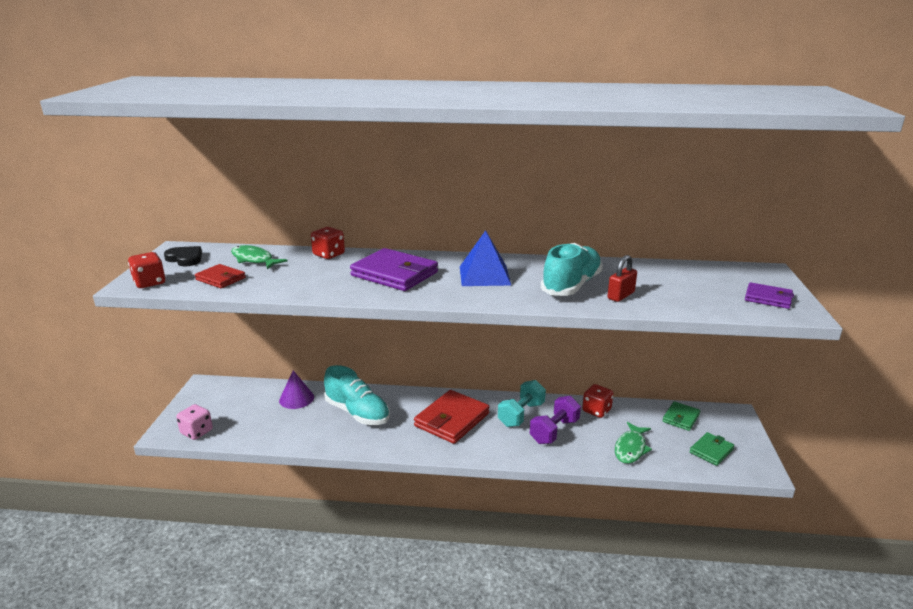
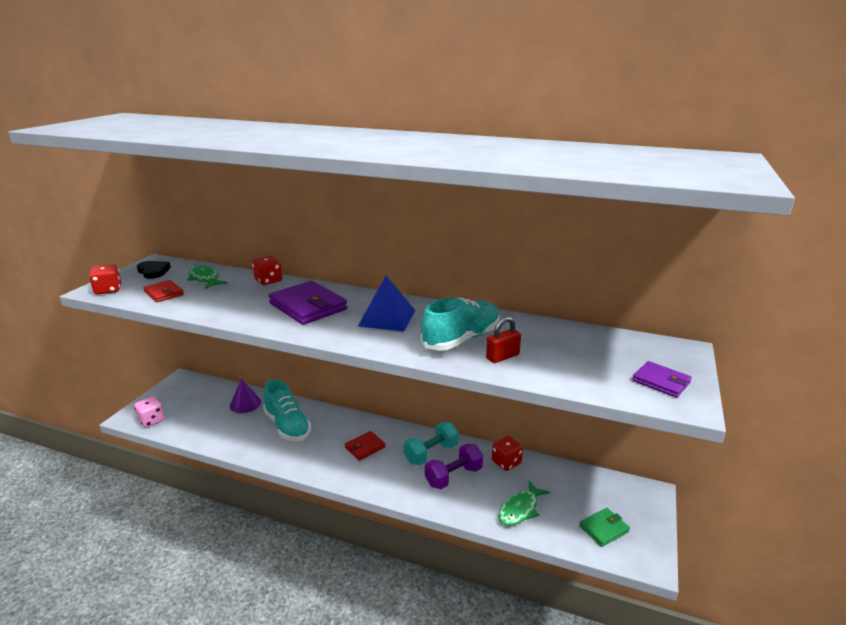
camera: 15 degrees right, 0 degrees up
(452, 420) = (365, 447): red wallet -> red wallet, size x0.55
(681, 418) = (589, 486): green wallet -> none

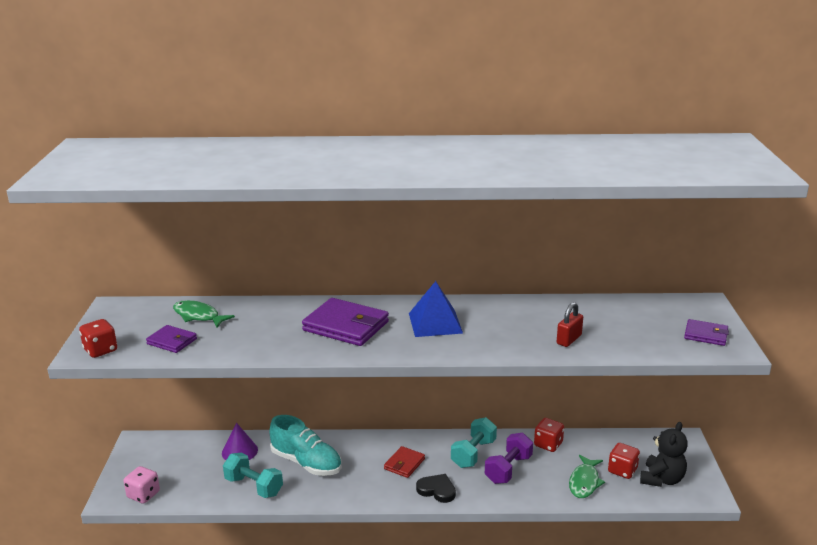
camera: 20 degrees left, 0 degrees up
(153, 271) = (126, 318): black heart -> black heart (437, 490)
(164, 293) = (172, 341): red wallet -> purple wallet
(233, 435) = (254, 486): none -> turquoise dumbbell
(268, 281) = (273, 306): red dice -> red dice (622, 470)
(461, 339) = (521, 330): turquoise shoe -> none
(603, 529) = (662, 479): green wallet -> black teddy bear

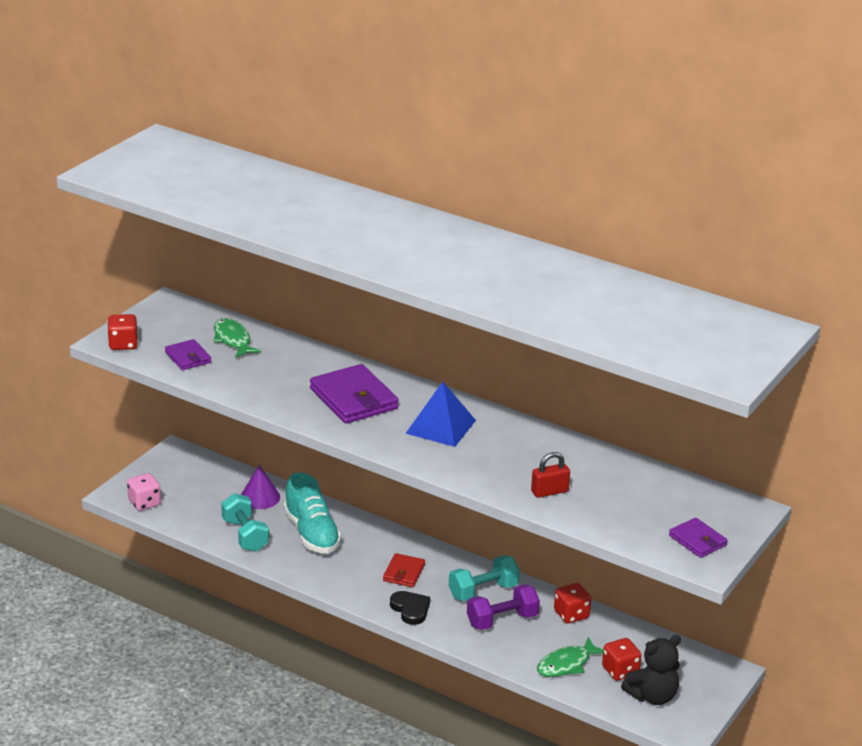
camera: 30 degrees right, 5 degrees up
(404, 464) = (404, 573): red wallet -> red wallet turned 45 degrees counterclockwise

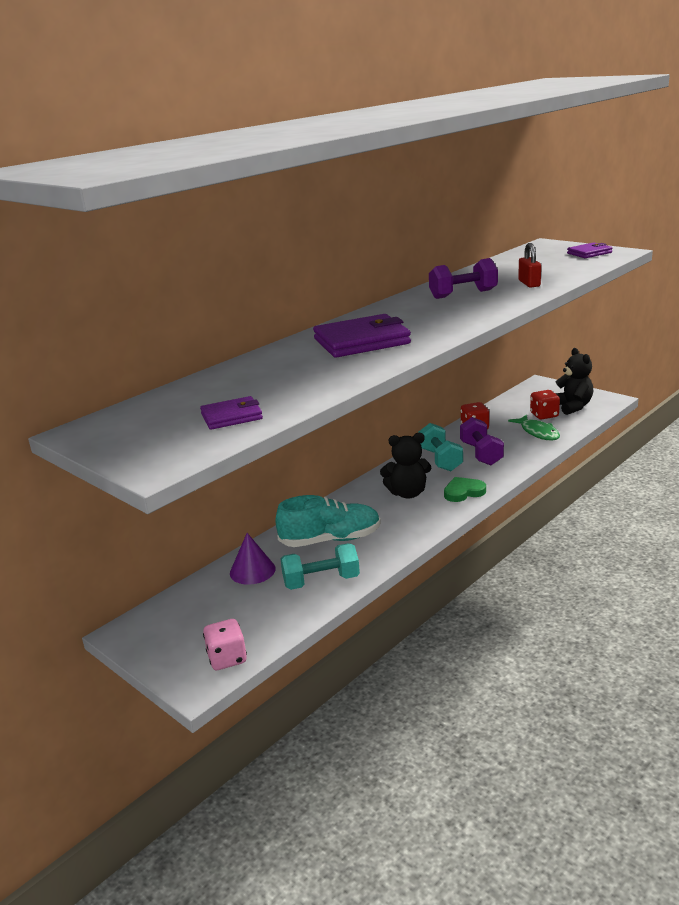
camera: 75 degrees left, 5 degrees down
(123, 344) = (170, 457): red dice -> none
(233, 340) = (204, 394): green fish -> none
(404, 573) = (407, 493): red wallet -> black teddy bear
(410, 609) = (463, 492): black heart -> green heart
(440, 426) = (422, 312): blue pyramid -> none
(506, 449) = (463, 294): none -> purple dumbbell

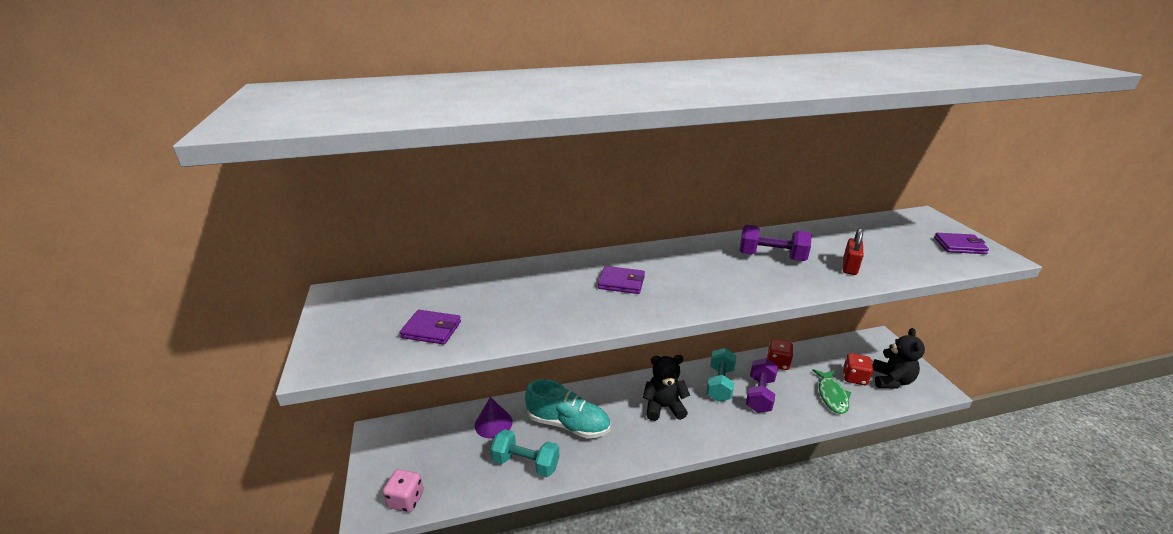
camera: 30 degrees right, 5 degrees up
(361, 341) = (621, 282): purple wallet -> purple wallet, size x0.55
(407, 493) = (663, 407): black teddy bear -> black teddy bear turned 150 degrees clockwise
(463, 492) = (709, 430): green heart -> none

